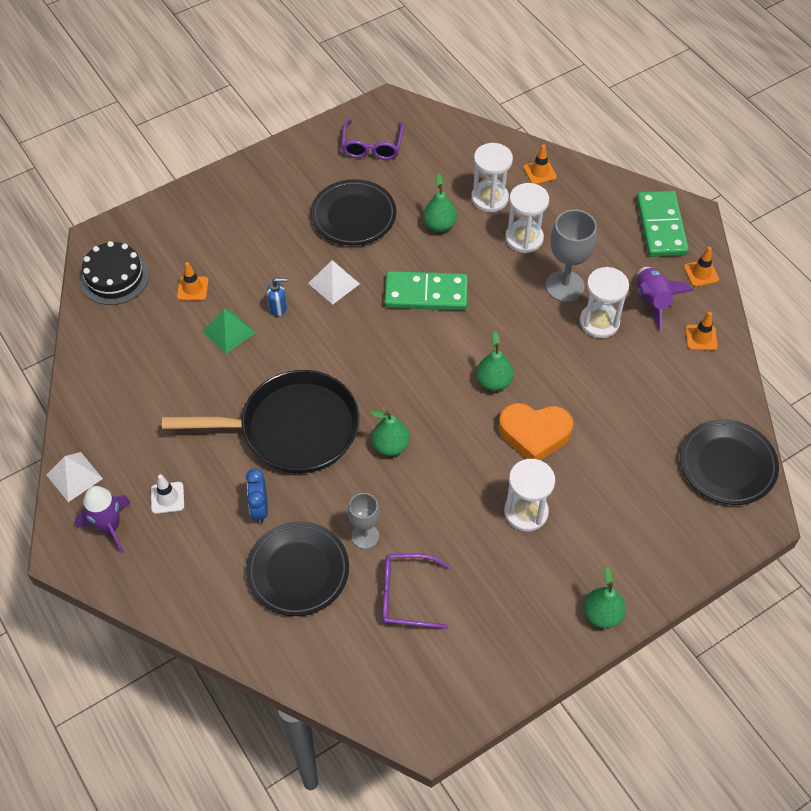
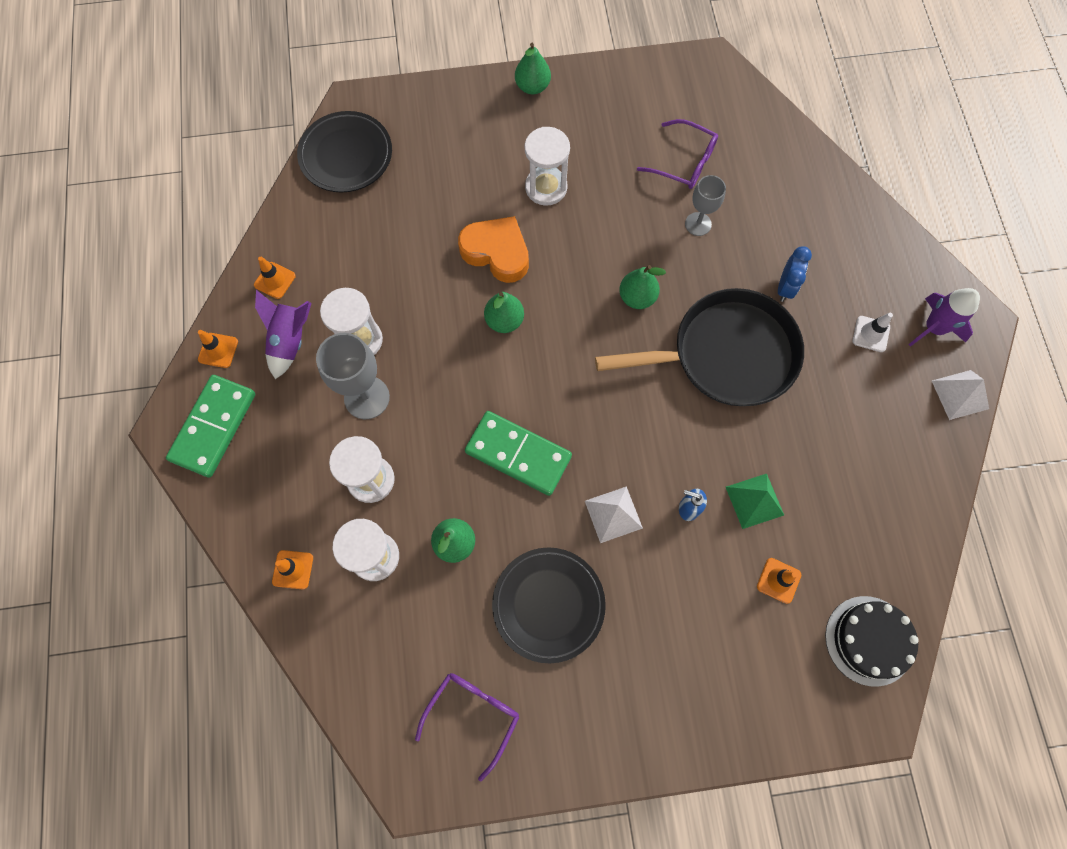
camera: 155 degrees left, 15 degrees up
(292, 429) = (726, 355): black pan -> black pan turned 150 degrees clockwise
(298, 571) = (769, 218): black plate -> none

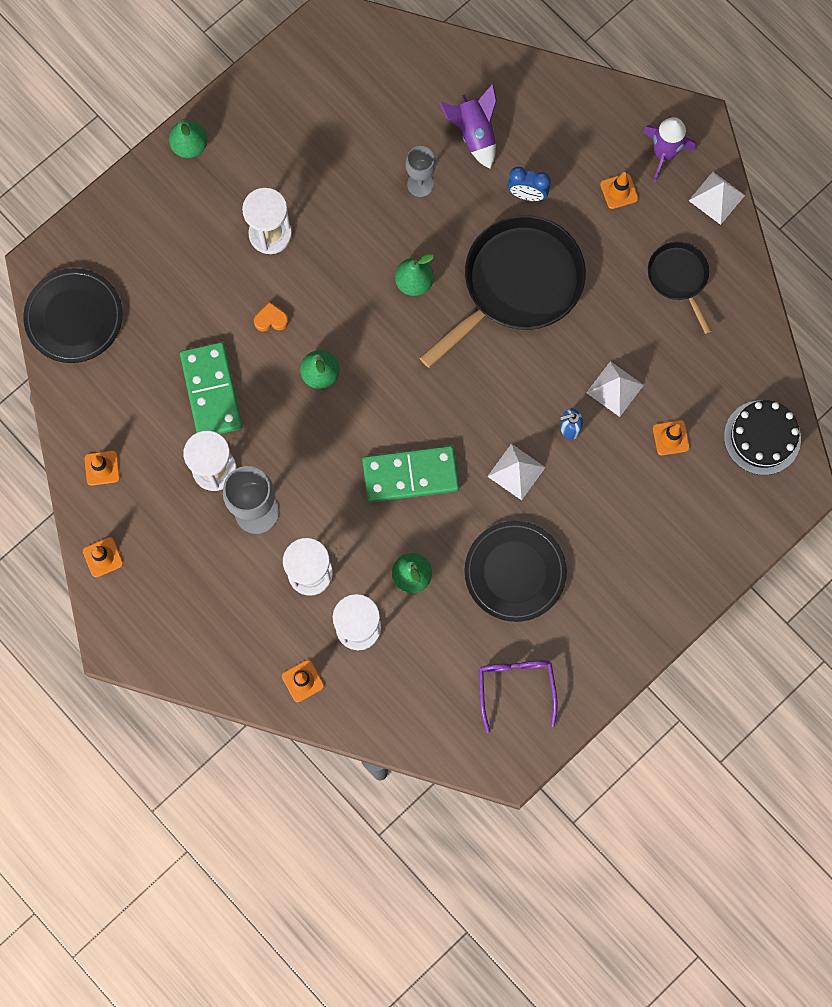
camera: 35 degrees left, 5 degrees up
(213, 427) = (150, 619): green domino -> green domino (211, 391)
(290, 340) = (157, 508): purple rocket -> purple rocket (474, 134)
(497, 252) = (271, 320): orange heart -> orange heart, size x0.45
(685, 162) = (372, 134): purple glasses -> none
(754, 500) = (615, 388): green pyramid -> white pyramid
(785, 287) = (527, 195): blue clock -> blue clock turned 120 degrees clockwise
(871, 334) = (619, 191): white traffic cone -> orange traffic cone
(879, 441) = (679, 278): none -> black pan

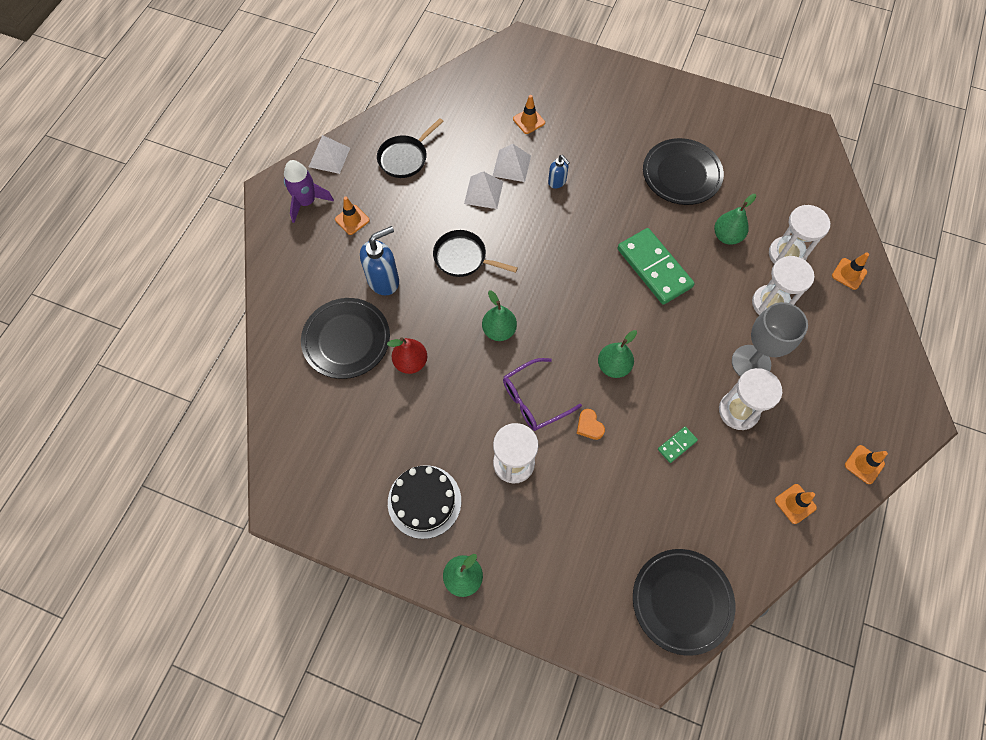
camera: 115 degrees left, 10 degrees down
(211, 391) = (677, 445): green domino -> green domino, size x0.44
(420, 184) = (411, 362): grey goblet -> red pear
(474, 134) = (346, 340): purple rocket -> black plate
(516, 471) = (609, 202): white pyramid -> white pyramid (483, 192)
(516, 686) = (757, 144): purple glasses -> purple glasses (533, 400)
(517, 284) = (463, 258): black pan -> black pan, size x0.51
(527, 195) = (384, 280): blue clock -> blue soap dispenser
(762, 437) = (499, 72): black cake -> black cake (424, 501)

